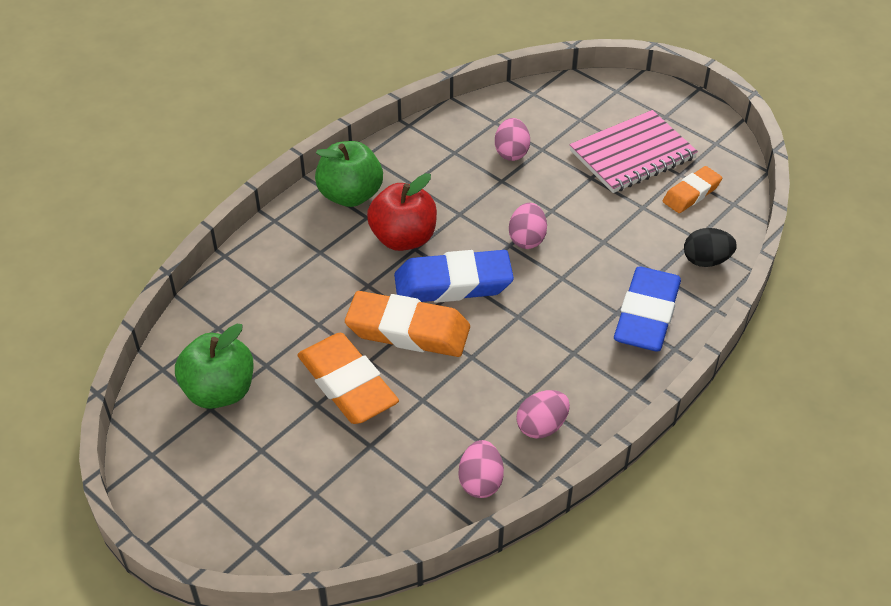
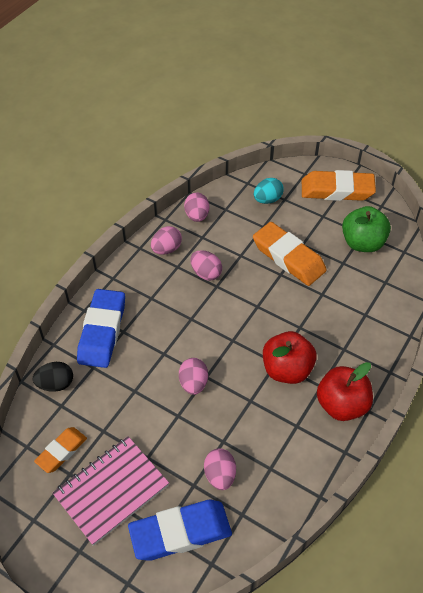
camera: 170 degrees right, 5 degrees up
(346, 496) = (267, 200): none -> turquoise egg
(350, 195) = (341, 405): green apple -> red apple
(408, 331) = (262, 297): orange eraser -> orange eraser (337, 190)
(453, 283) = (240, 336): blue eraser -> blue eraser (180, 533)
(484, 377) = (206, 273): none -> pink egg

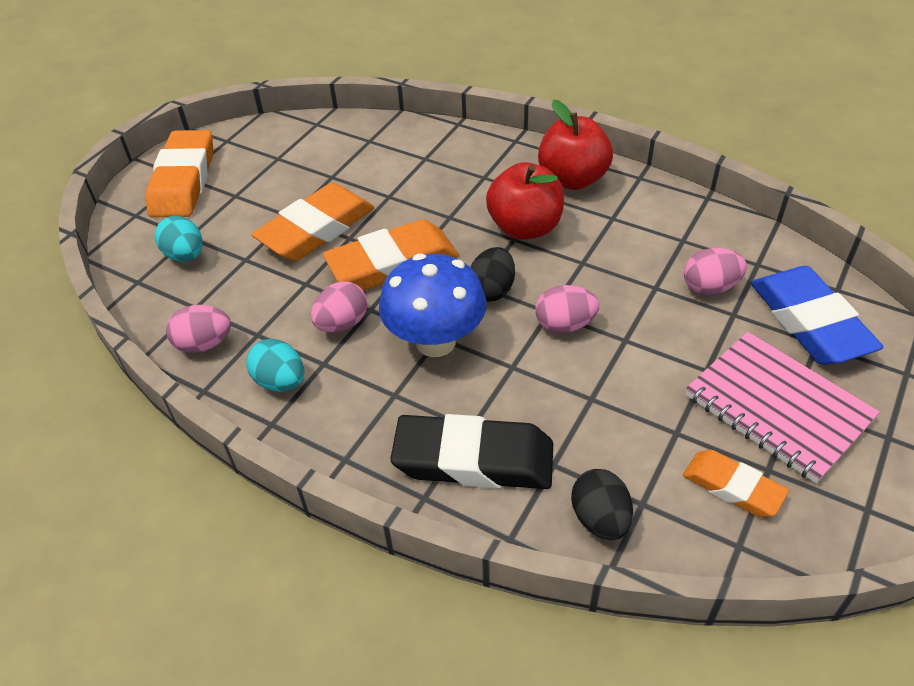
camera: 90 degrees left, 5 degrees down
(102, 331) = (473, 460): blue eraser -> black eraser
(166, 249) = (280, 381): pink egg -> turquoise egg
(187, 317) = (435, 341): none -> blue mushroom
(227, 347) = (492, 290): none -> black egg
(254, 296) = (392, 264): none -> orange eraser
(362, 243) = (296, 158): green apple -> none

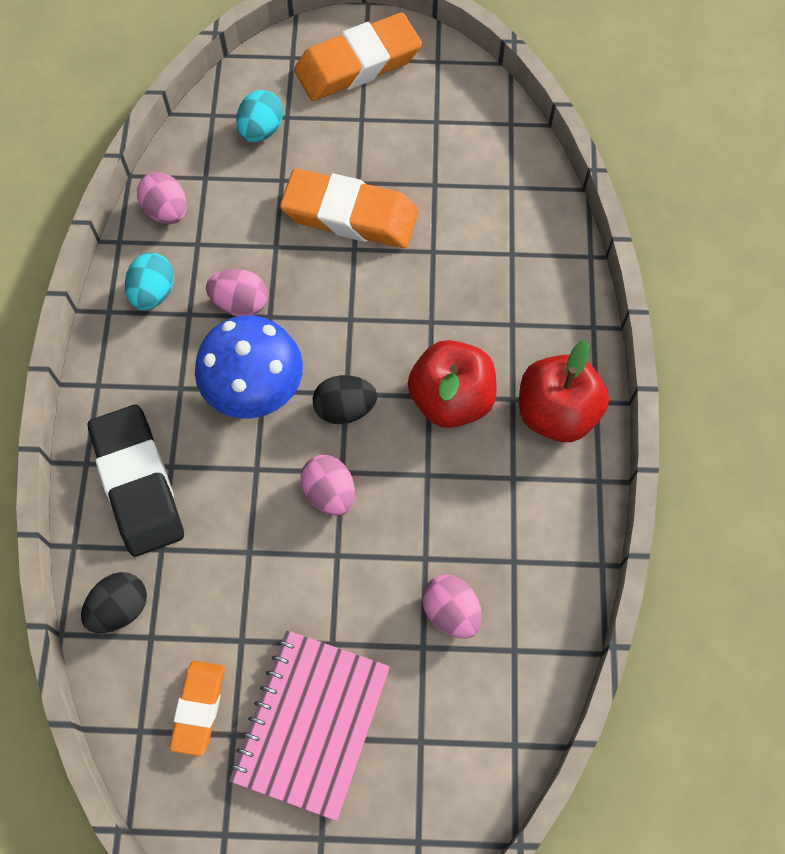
camera: 60 degrees right, 20 degrees up
(392, 264) = (337, 305): orange eraser -> none
(810, 322) = (447, 727): blue eraser -> none

